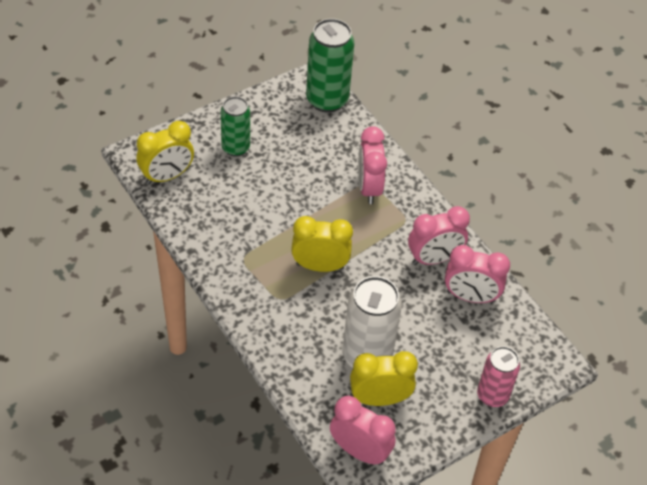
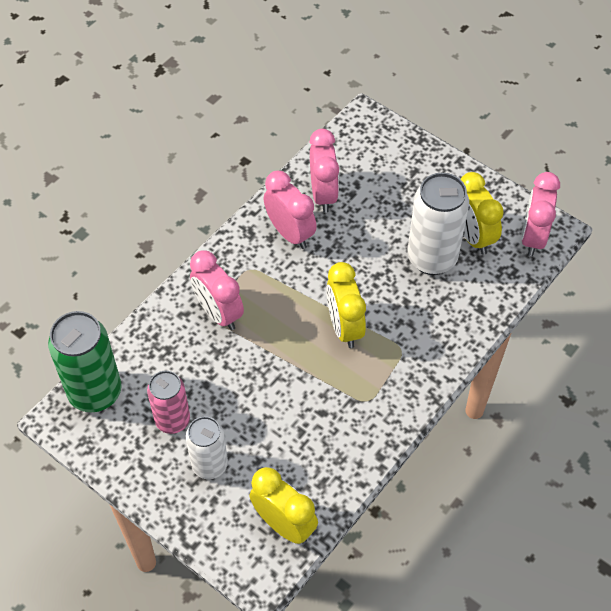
camera: 105 degrees left, 5 degrees up
(235, 148) = (210, 465): green can -> white can
(368, 188) = (218, 313): pink clock -> pink clock turned 75 degrees clockwise
(492, 395) = (424, 156): pink can -> pink can (172, 420)

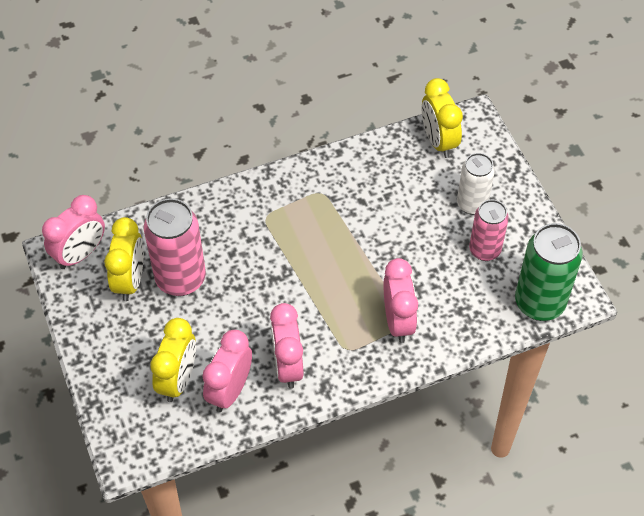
camera: 150 degrees left, 0 degrees up
(344, 327) = (298, 256): yellow clock -> yellow clock (178, 380)
(432, 258) = (180, 279): white can -> pink can

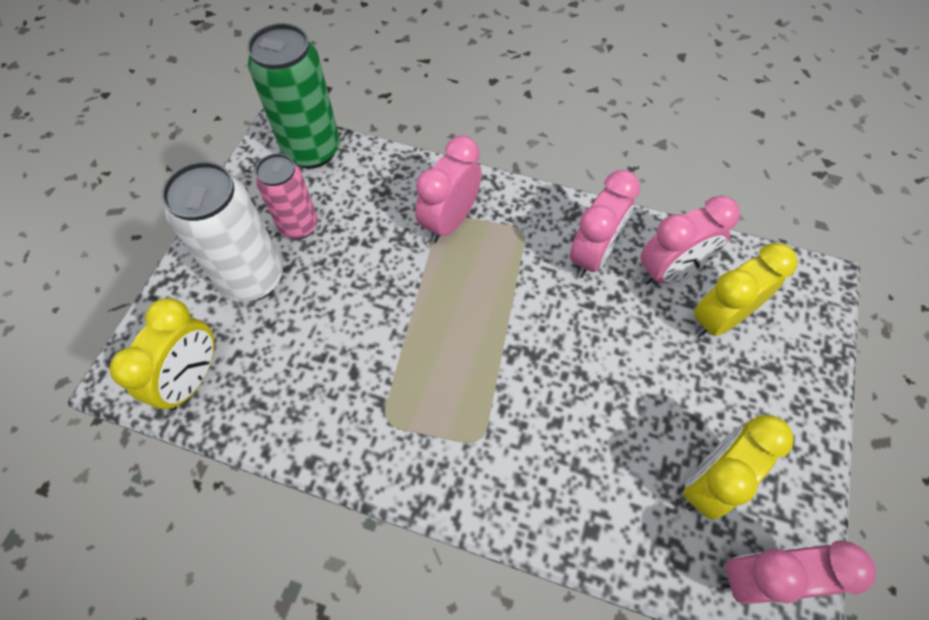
camera: 140 degrees left, 5 degrees up
(180, 279) = (642, 435): pink can -> none
(472, 204) = (253, 278): white can -> white can, size x1.56

